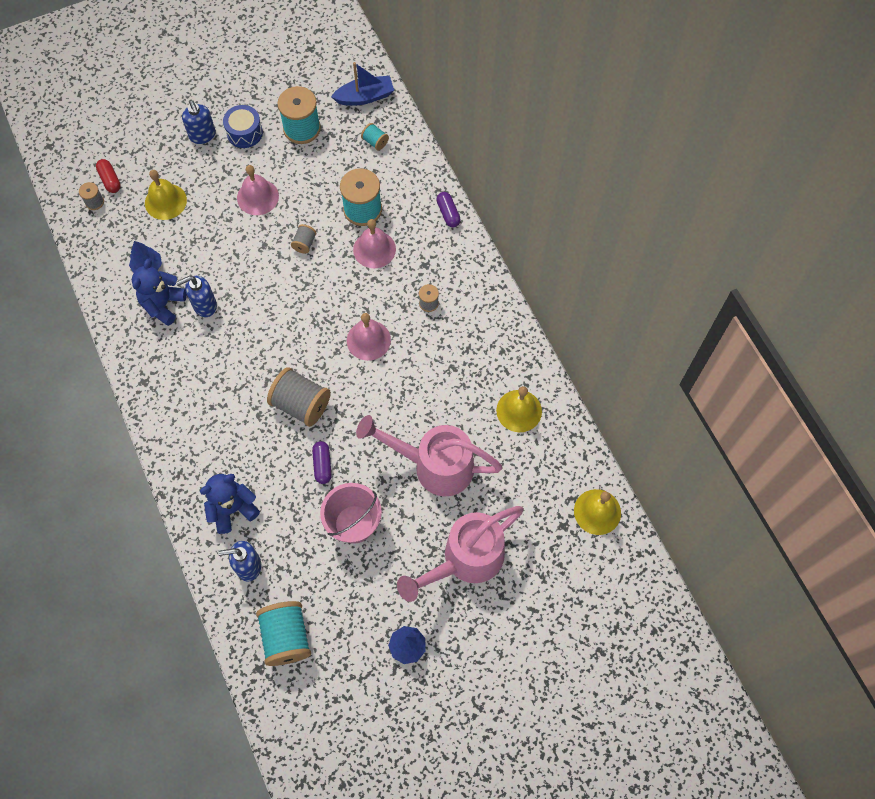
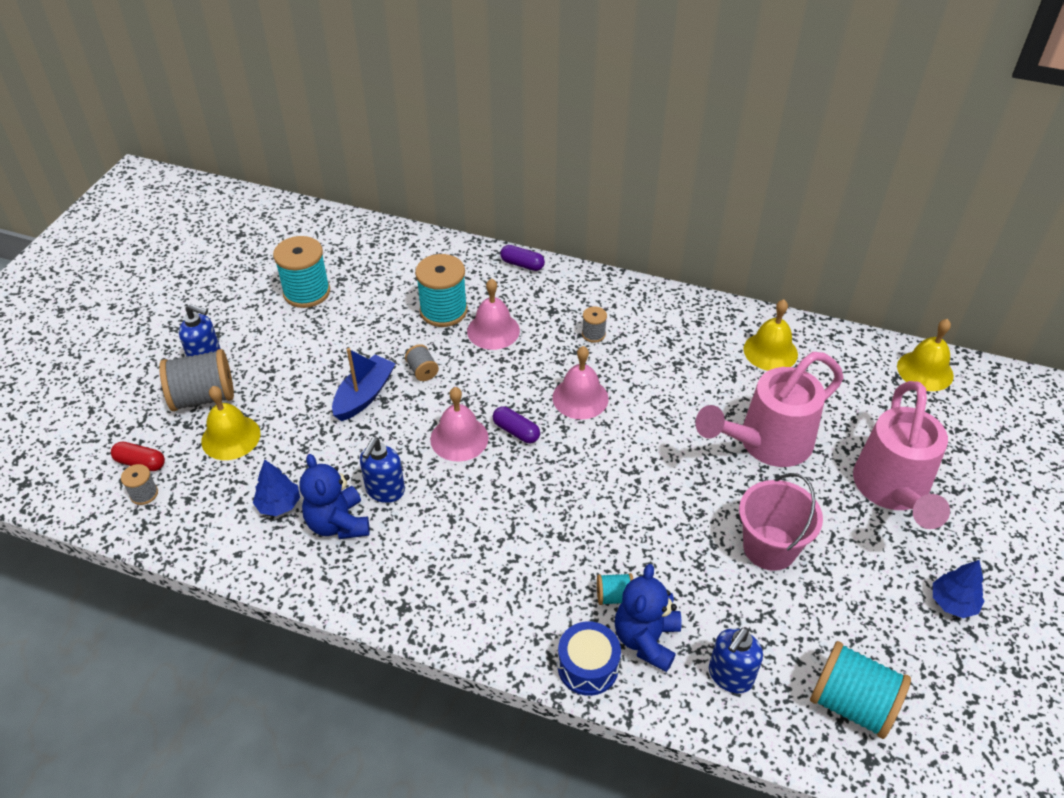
camera: 45 degrees left, 20 degrees down
(244, 133) = (251, 330): blue drum -> blue drum (588, 666)
(257, 197) = (328, 368): pink bell -> pink bell (459, 438)
(301, 404) = (589, 494): grey spool -> grey spool (203, 397)
(322, 465) = (676, 525): purple capsule -> purple capsule (516, 431)
(365, 97) = (339, 235): blue boat -> blue boat (364, 395)
(375, 142) = (390, 259): turquoise spool -> turquoise spool (614, 596)

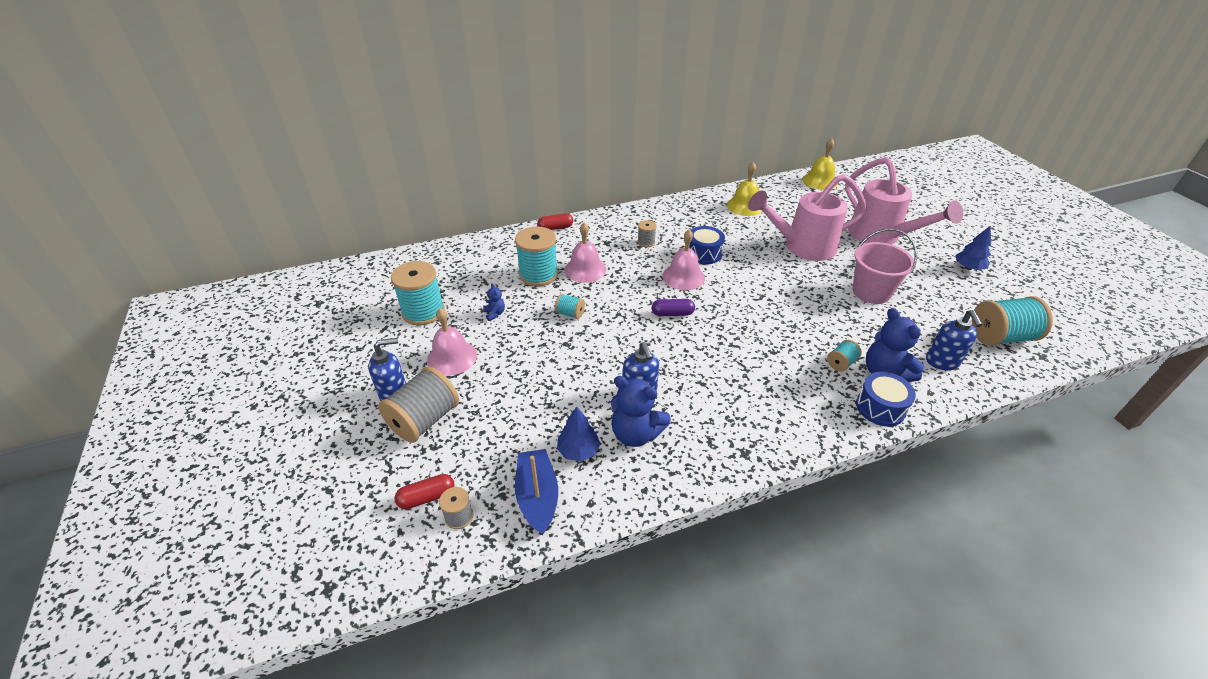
camera: 40 degrees left, 5 degrees down
(231, 437) = (483, 432): yellow bell -> none
(360, 330) = (495, 314): none -> blue teddy bear
(364, 395) = (549, 349): blue boat -> blue boat (537, 497)
(422, 371) = (570, 314): grey spool -> turquoise spool
(459, 438) = (644, 337): pink bell -> pink bell (452, 357)
(522, 264) = (555, 228): purple capsule -> red capsule
(638, 384) = (704, 253): none -> blue drum
(766, 443) = (802, 247): pink watering can -> pink watering can turned 60 degrees clockwise

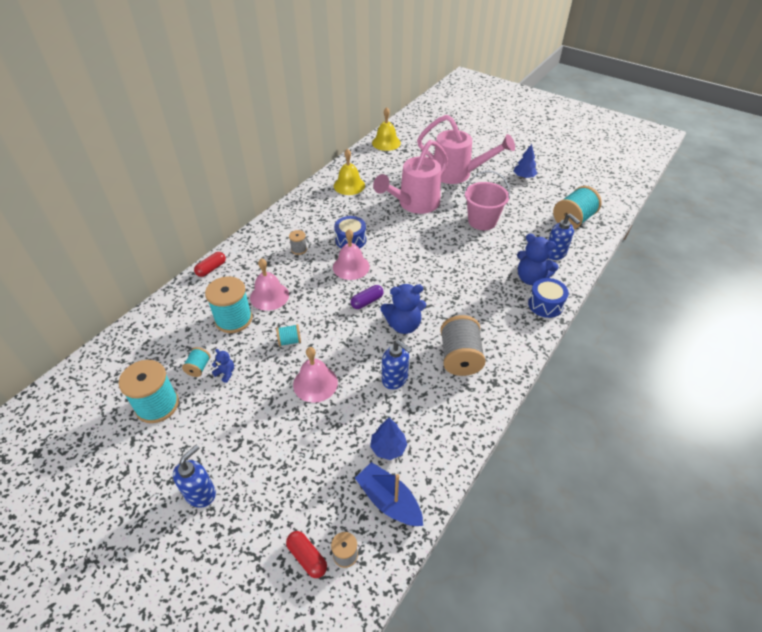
camera: 35 degrees left, 5 degrees up
(424, 420) = (247, 498): grey spool -> grey spool (460, 357)
(427, 497) = (307, 557): red capsule -> red capsule turned 75 degrees counterclockwise
(452, 357) = (222, 431): pink bell -> pink bell (315, 383)
(636, 434) = (416, 411): blue teddy bear -> blue teddy bear (403, 325)
(841, 363) = (502, 284): turquoise spool -> turquoise spool (198, 368)

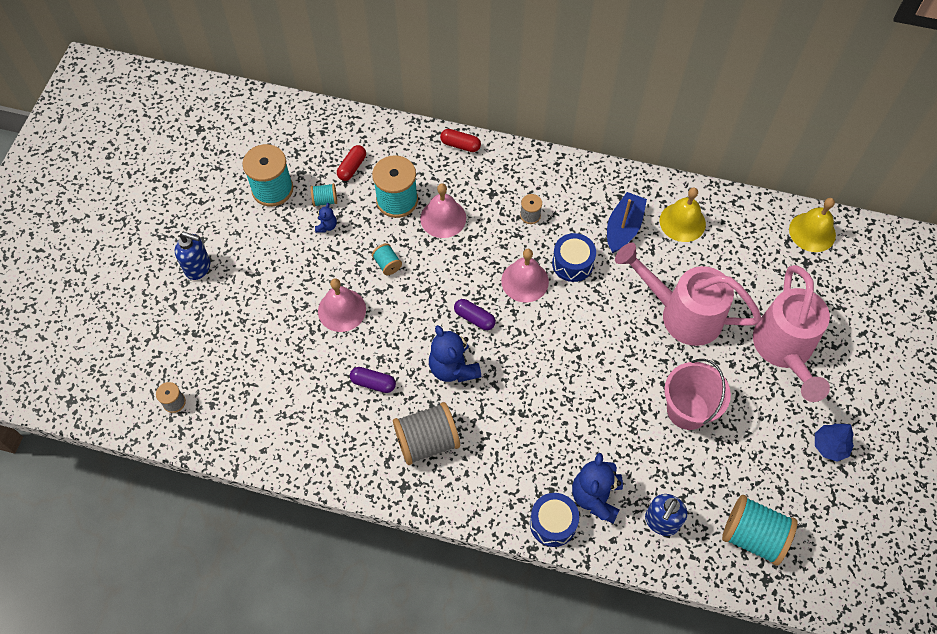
camera: 70 degrees right, 15 degrees up
(307, 557) = (164, 373): red capsule -> red capsule (352, 167)
(388, 448) = (288, 403): blue tree -> none
(389, 501) = (233, 421): blue boat -> blue boat (623, 228)
(395, 379) = (373, 383): blue soap dispenser -> purple capsule

